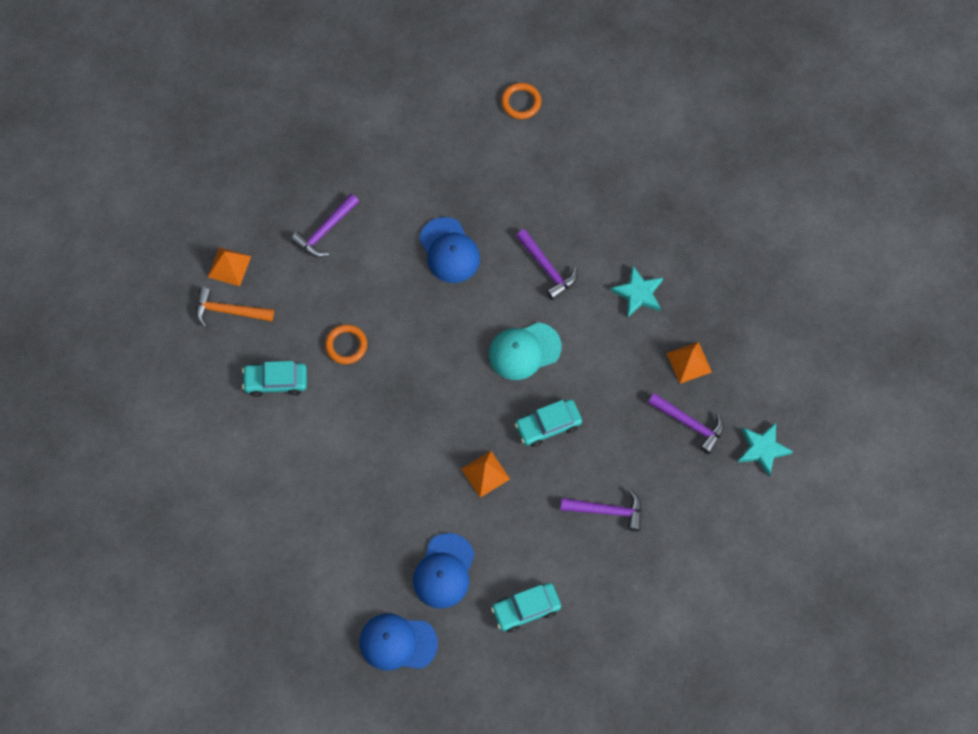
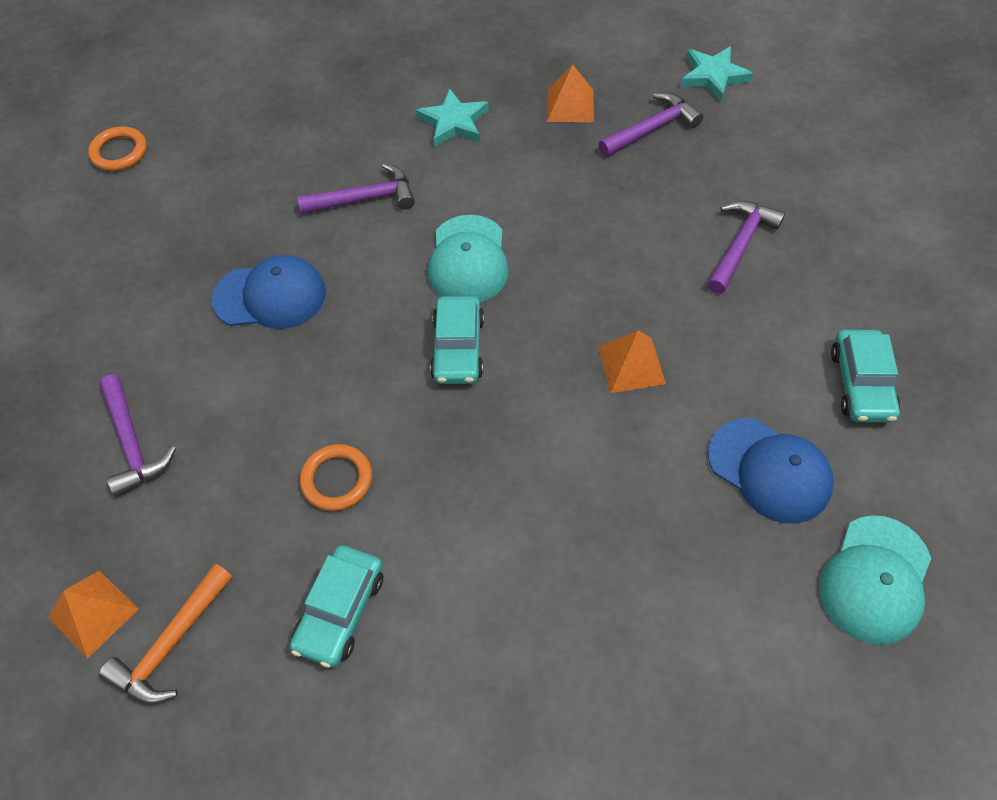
camera: 65 degrees left, 10 degrees down
(397, 642) = (875, 579): blue cap -> turquoise cap
(548, 425) = (590, 269): turquoise car -> turquoise car (458, 348)

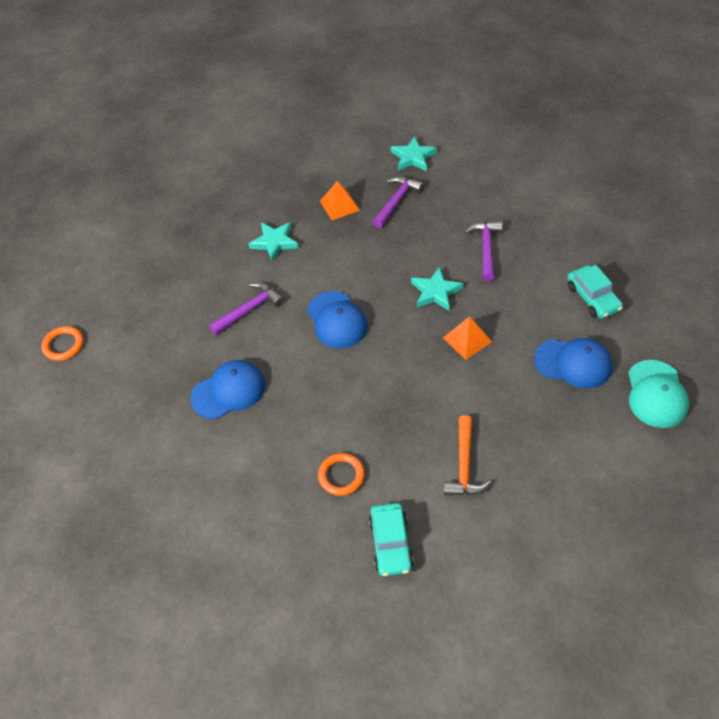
camera: 25 degrees left, 5 degrees down
(93, 613) = (245, 617): orange pyramid -> none
(133, 443) = (201, 513): purple hammer -> none
(171, 644) = (305, 609): orange hammer -> orange hammer (464, 465)
(458, 348) = (364, 372): turquoise car -> none
(468, 260) = (337, 320): turquoise cap -> blue cap
(628, 277) = (435, 292): none -> turquoise star

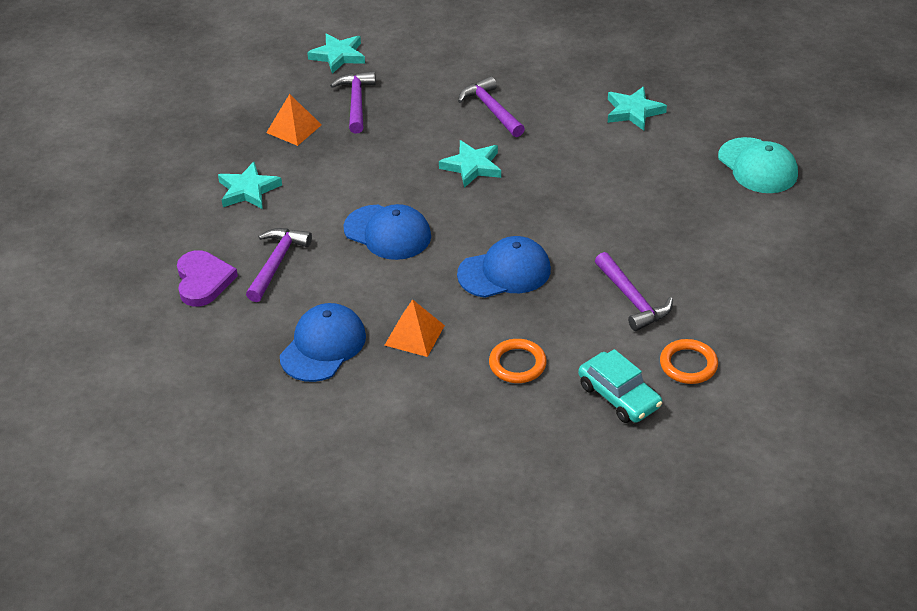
camera: 35 degrees left, 10 degrees down
(63, 345) = (70, 391): orange ring -> orange ring (688, 364)
(196, 301) = (203, 281): none -> purple heart
(464, 465) = (632, 299): orange hammer -> purple hammer
(467, 339) = (541, 194): orange pyramid -> orange pyramid (414, 335)
(573, 363) = (662, 172): blue cap -> blue cap (504, 272)
(593, 298) = (633, 111): turquoise car -> turquoise star

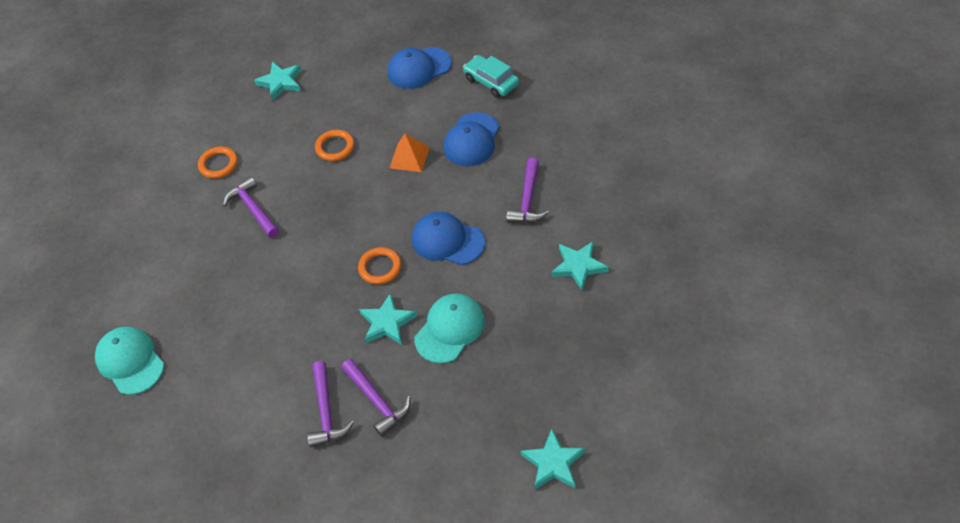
camera: 175 degrees right, 10 degrees up
(203, 281) = (578, 176): purple heart -> none
(294, 128) = (564, 346): orange pyramid -> none
(356, 102) = (514, 392): purple hammer -> purple hammer (326, 412)
(406, 154) = (450, 329): none -> turquoise cap
(473, 216) = (380, 267): none -> orange ring
(504, 272) = (349, 218): blue cap -> blue cap (419, 68)
(619, 396) = (267, 136): turquoise car -> turquoise car (491, 82)
(633, 111) = (236, 419): turquoise star -> turquoise star (280, 82)

